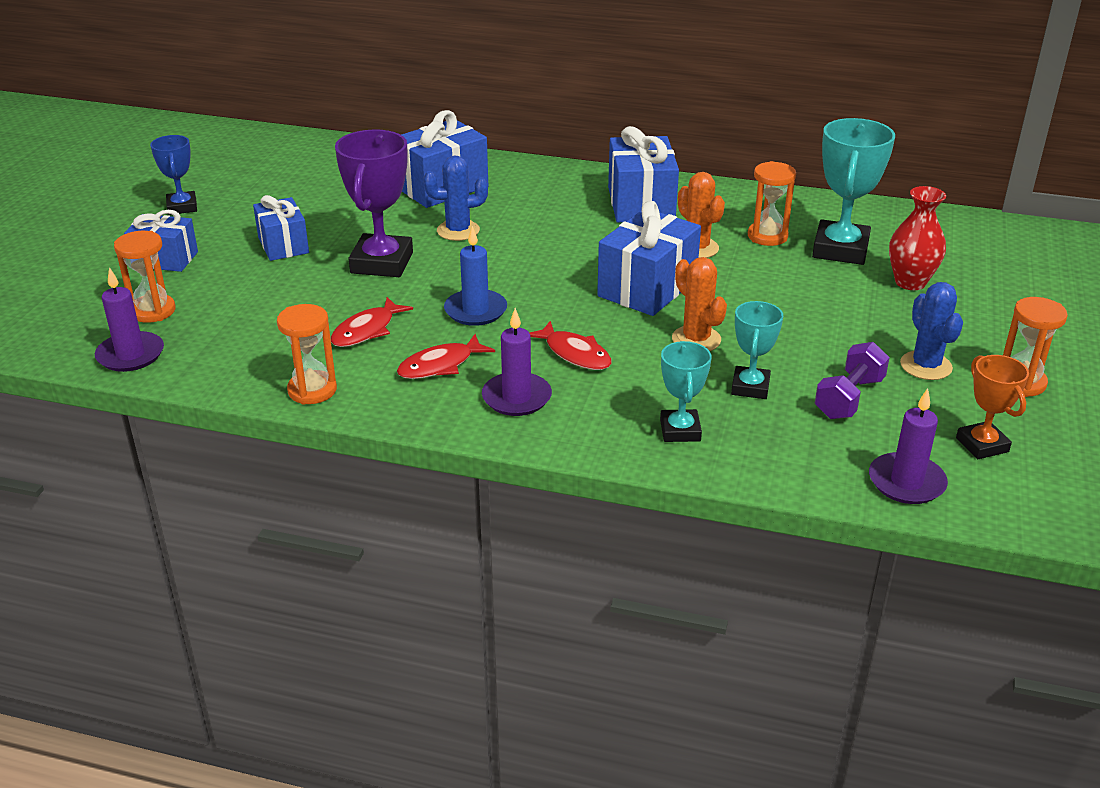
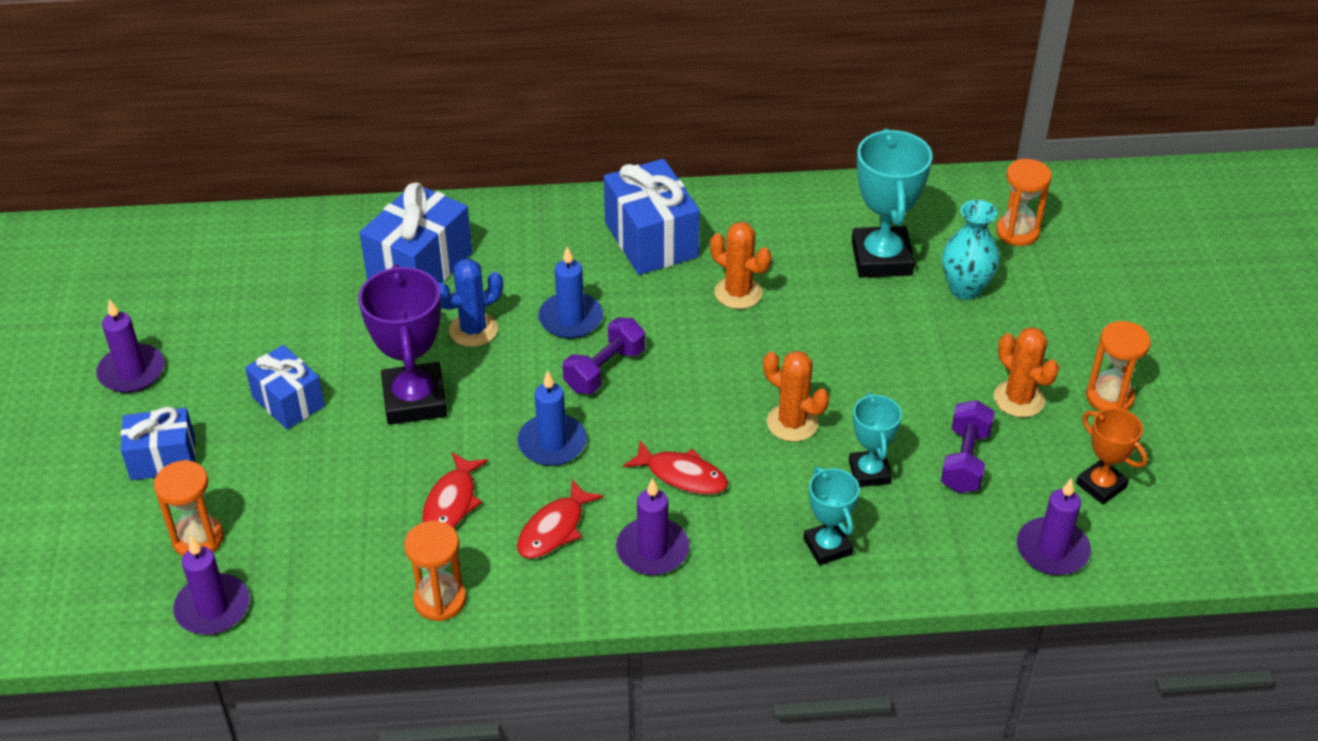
camera: 20 degrees left, 10 degrees up
(182, 207) = (132, 372): blue trophy -> purple candle
(542, 238) = (570, 319): none -> blue candle
(550, 274) = (604, 370): none -> purple dumbbell
(647, 288) = (713, 364): blue gift -> none
(767, 236) = (802, 257): orange hourglass -> orange hourglass (1017, 232)
(910, 282) = (965, 289): red vase -> turquoise vase
(926, 366) = (1019, 399): blue cactus -> orange cactus

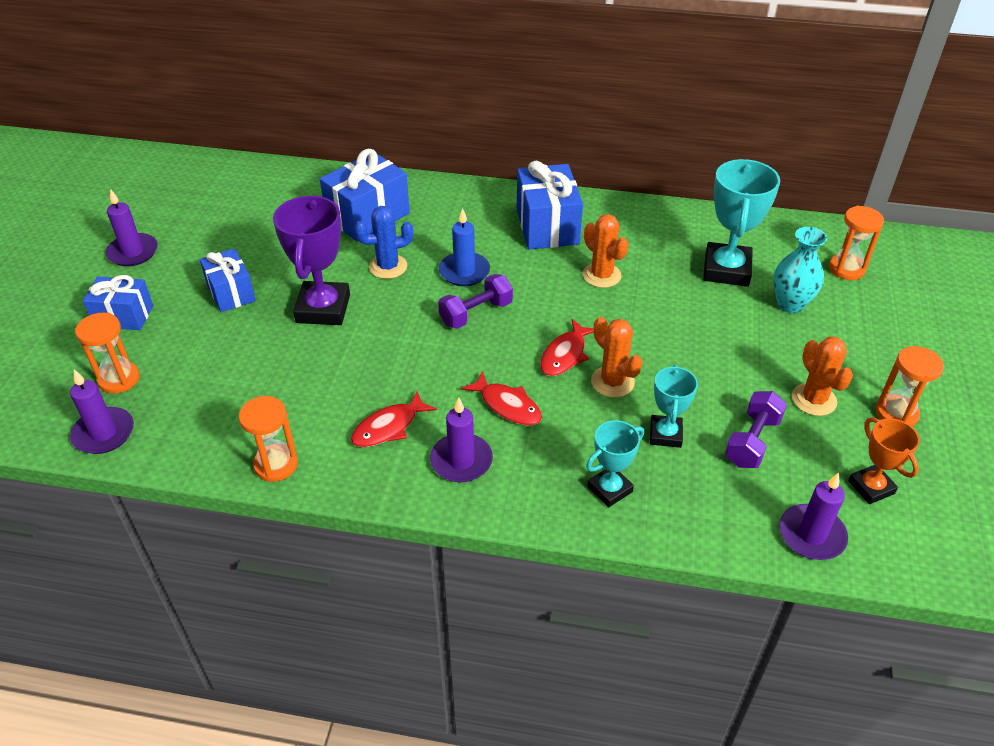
camera: 15 degrees right, 0 degrees up
(452, 502) = (318, 390): red fish -> red fish (565, 355)
(552, 443) = (414, 360): blue candle -> none
(827, 546) = (609, 489): turquoise trophy -> turquoise trophy turned 60 degrees clockwise

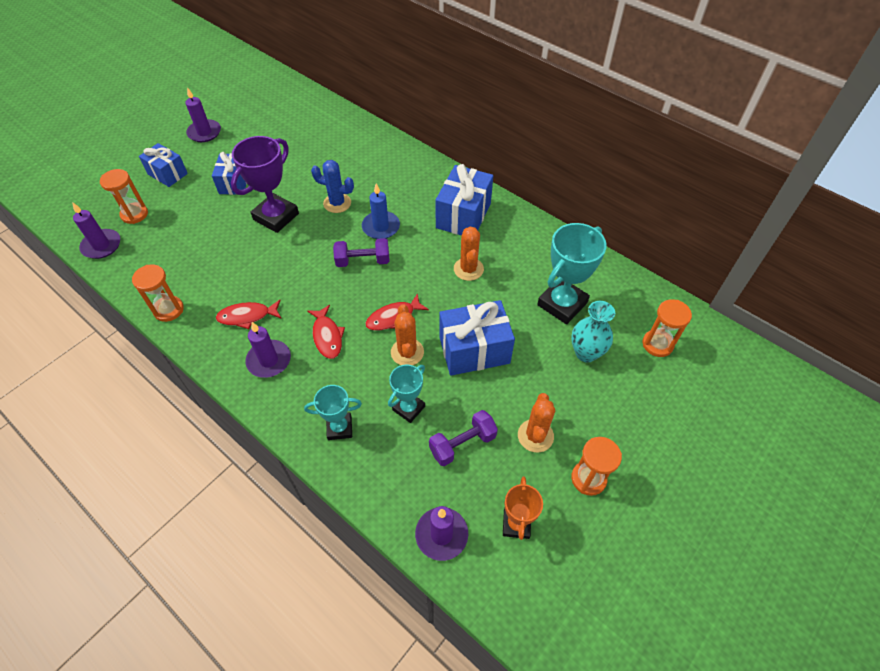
camera: 30 degrees right, 10 degrees up
(368, 216) = (355, 161): blue gift -> blue gift (474, 350)

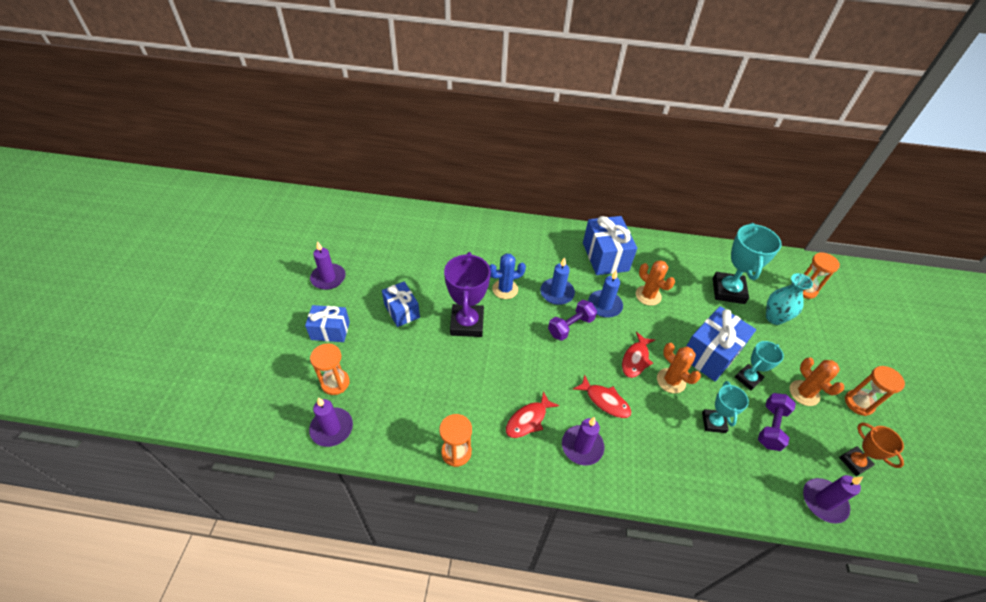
camera: 35 degrees left, 5 degrees down
(339, 428) = (685, 467): turquoise trophy -> turquoise trophy (748, 378)
(415, 258) = (604, 305): none -> blue candle

